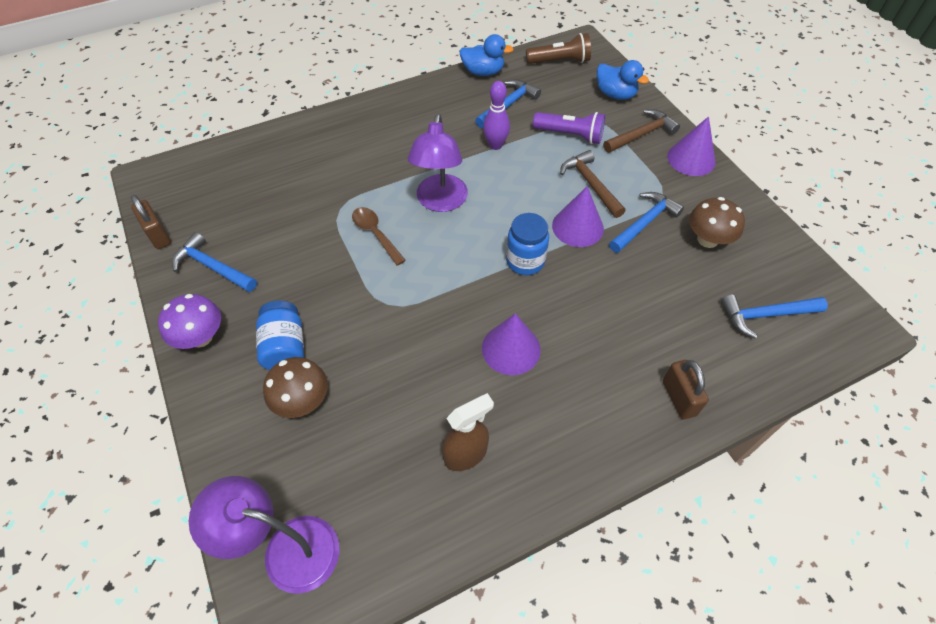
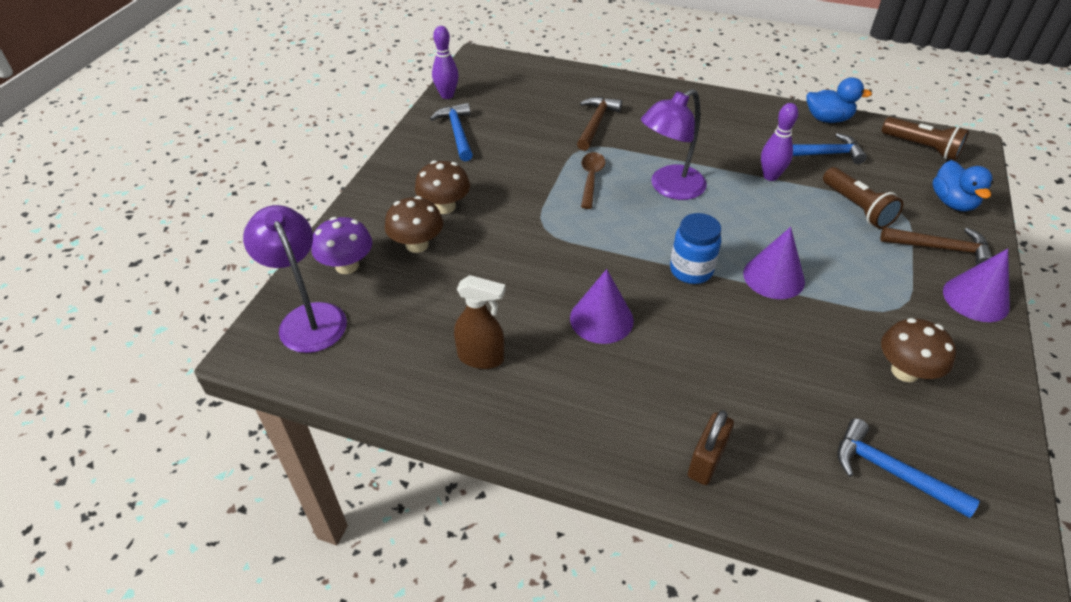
camera: 45 degrees right, 10 degrees down
(158, 235) = (447, 95): brown padlock -> purple bowling pin
(201, 337) = (403, 167): purple mushroom -> purple mushroom (347, 265)
(285, 347) = (444, 207): blue jar -> brown mushroom
(483, 72) = (827, 119): blue duck -> blue duck turned 45 degrees counterclockwise
(570, 135) = (857, 208): purple flashlight -> brown flashlight
(591, 184) = (829, 255): brown hammer -> brown hammer (596, 123)
(644, 223) = (848, 315): blue hammer -> none

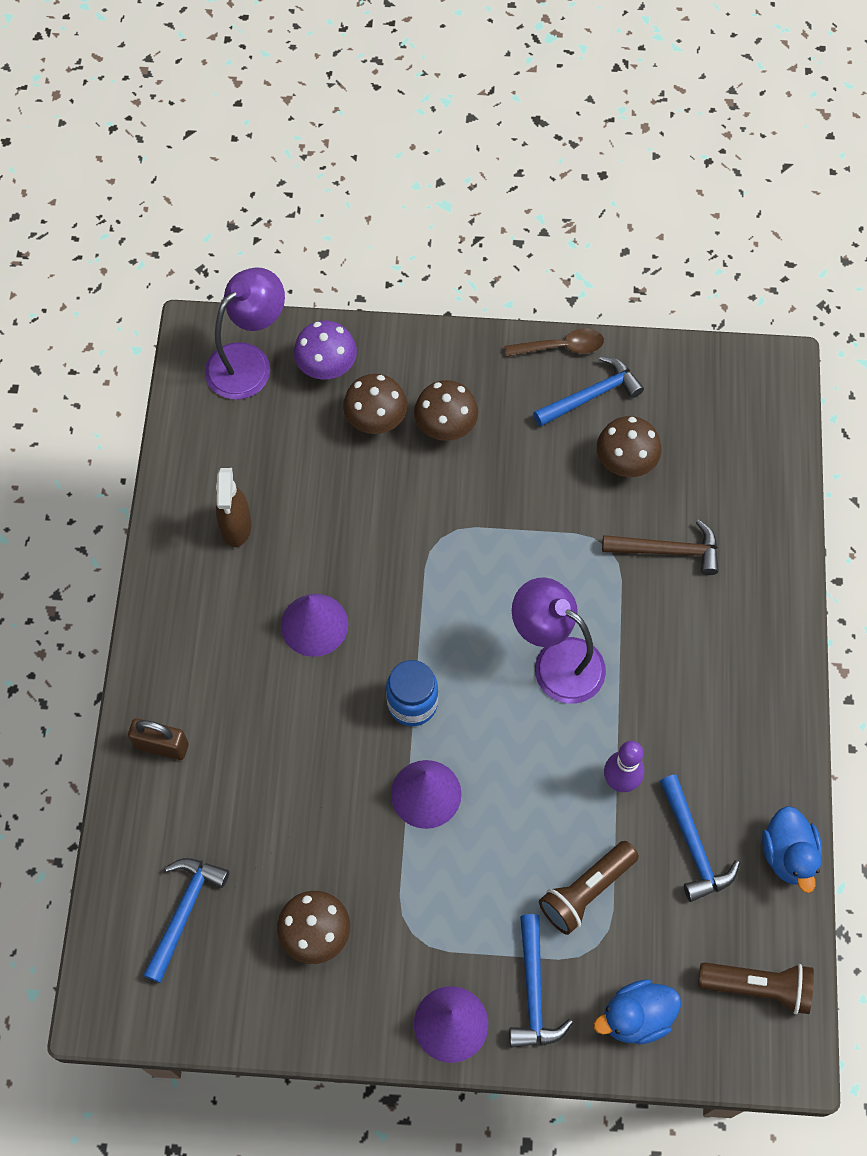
camera: 75 degrees right, 20 degrees up
(447, 95) = (670, 358): purple bowling pin -> none
(519, 128) = (625, 462): none -> brown mushroom
(591, 179) = (546, 568): brown spoon -> brown spoon (561, 347)
(921, 147) = (758, 987): brown flashlight -> brown flashlight turned 105 degrees counterclockwise
(940, 248) = (534, 991): brown hammer -> blue hammer

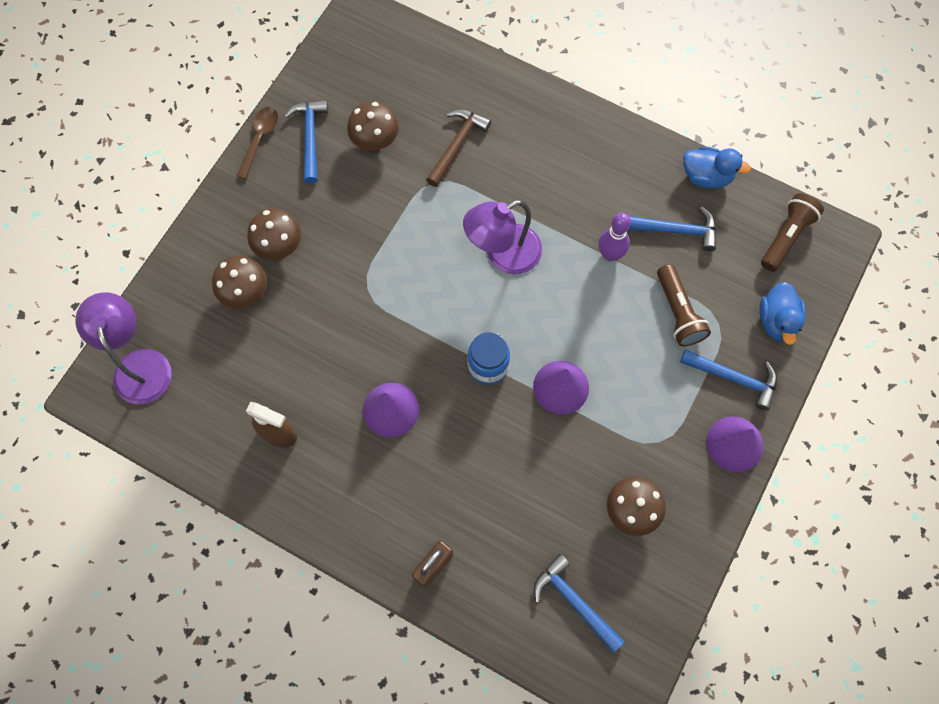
camera: 65 degrees left, 5 degrees up
(327, 367) = (179, 308): purple mushroom -> none

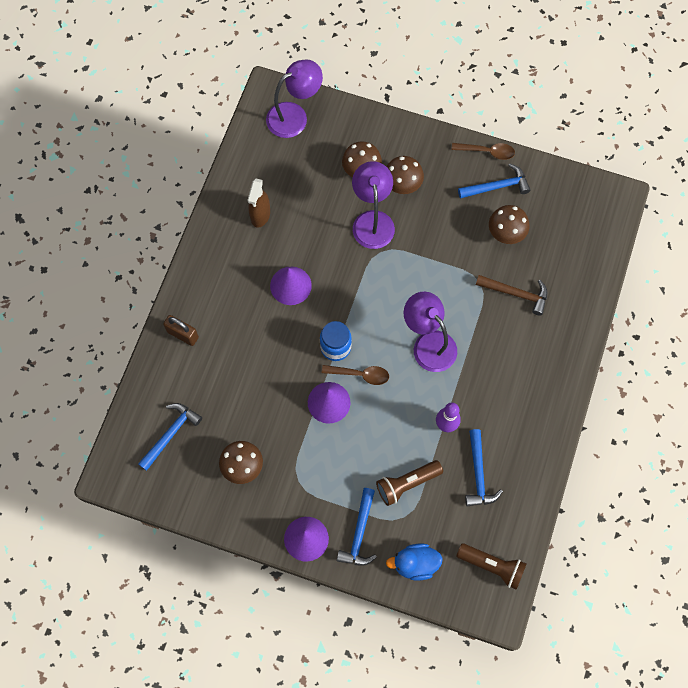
camera: 80 degrees right, 0 degrees up
(321, 291) = (372, 221): none -> purple lamp
(530, 342) = (360, 374): none -> brown spoon
(706, 176) = (534, 494): blue duck -> none

